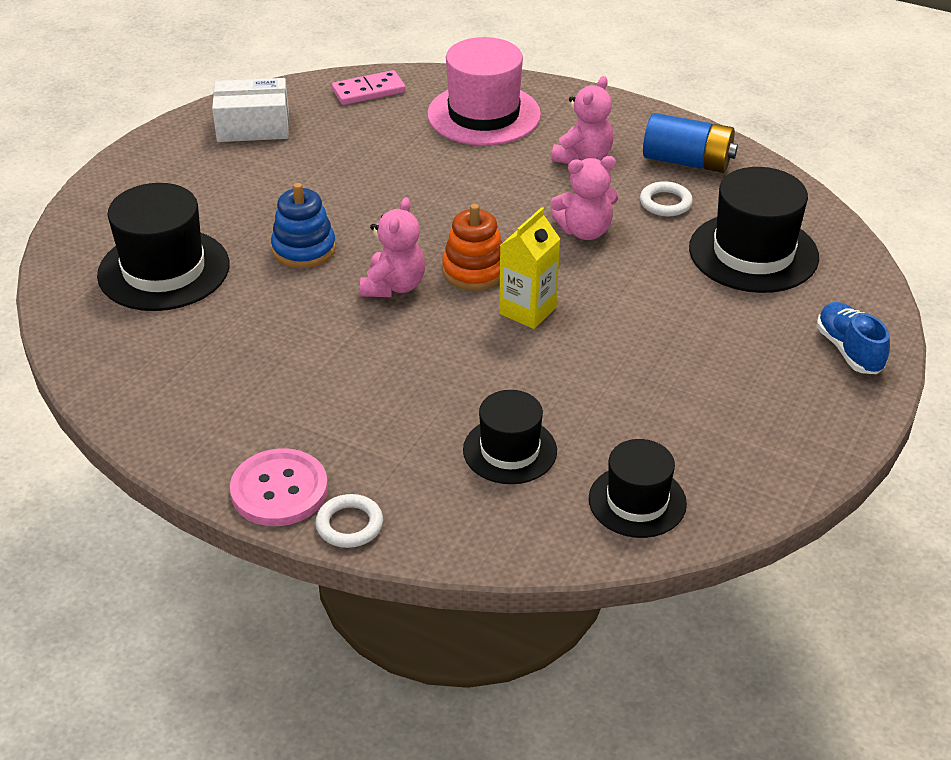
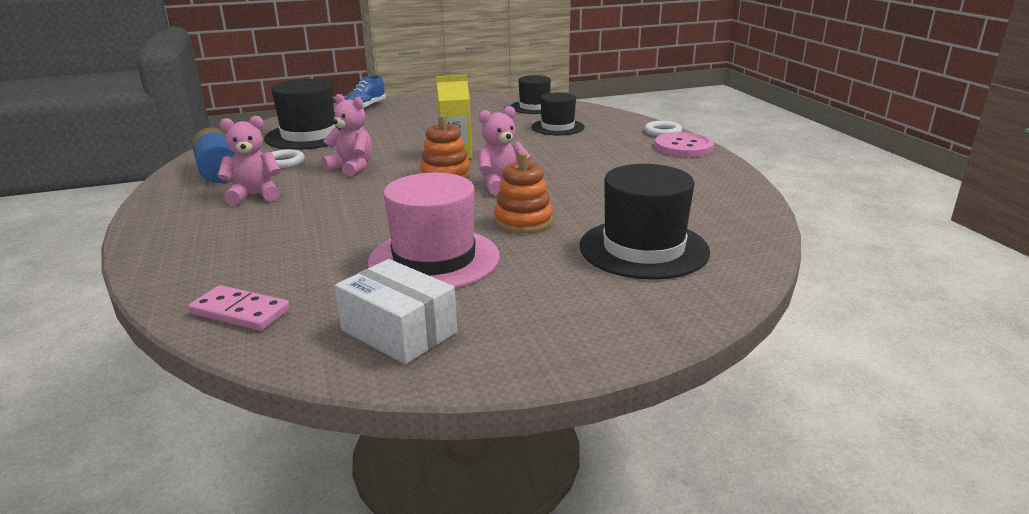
camera: 135 degrees left, 15 degrees down
(304, 249) = (523, 221): blue stacking toy -> orange stacking toy
(484, 114) = (226, 246): pink hat -> pink hat (434, 259)

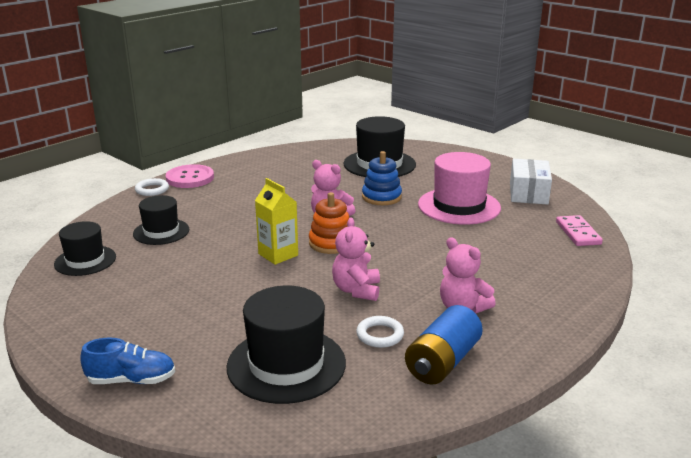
camera: 120 degrees left, 0 degrees up
(523, 221) = (381, 197): orange stacking toy -> blue stacking toy

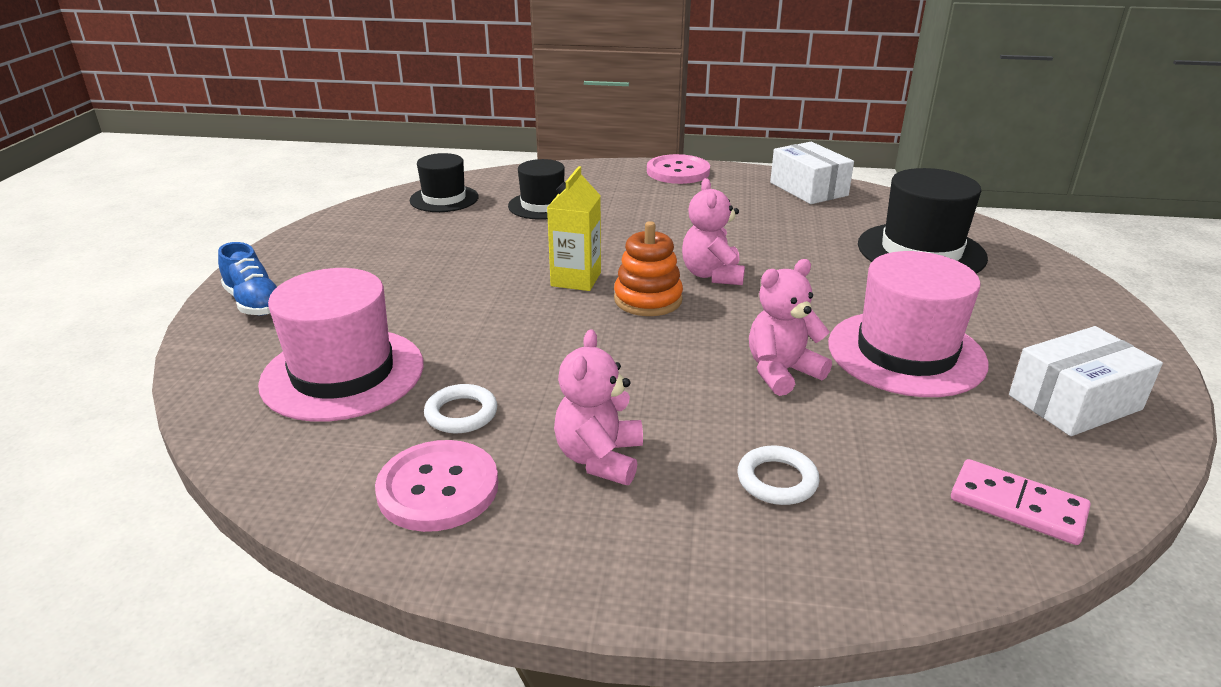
camera: 55 degrees right, 5 degrees up
(152, 190) = (622, 167): white ring -> white ring (777, 480)
(275, 158) = (808, 189): none -> white box
(286, 364) = (343, 373): black hat -> pink hat
(356, 290) = (553, 358): pink teddy bear -> pink teddy bear (781, 372)
(381, 197) = (826, 287): blue stacking toy -> none
(442, 362) = (438, 488): blue battery -> pink button
(578, 233) = (1017, 506): pink domino -> pink domino turned 75 degrees clockwise

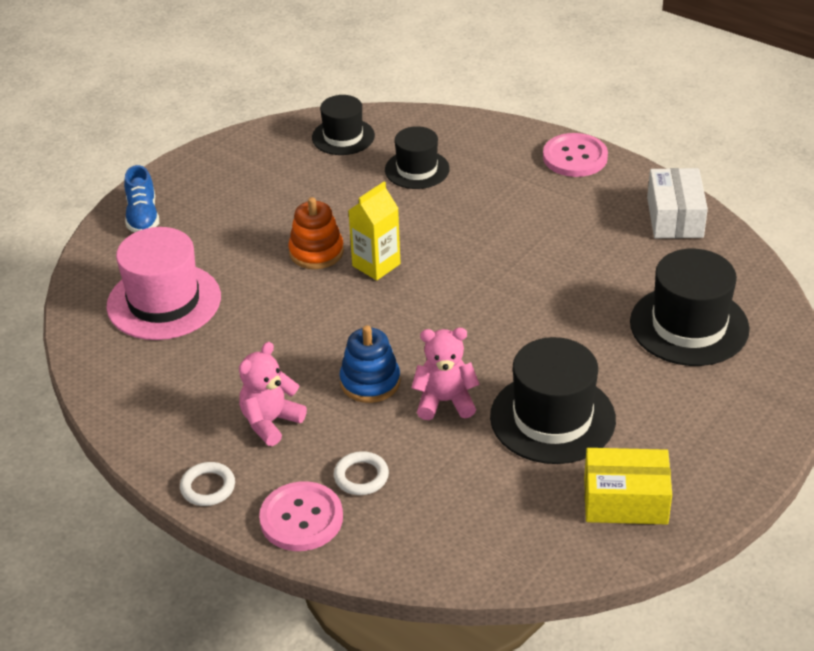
camera: 30 degrees right, 10 degrees up
(438, 488) = (167, 407): pink button -> pink button (301, 518)
(461, 413) = (214, 359): white ring -> white ring (208, 487)
(648, 299) = (412, 303): orange stacking toy -> orange stacking toy (316, 252)
(679, 379) = (370, 382): none -> blue stacking toy
(712, 275) = (484, 294): pink teddy bear -> none
(906, 353) = (552, 418): pink hat -> black hat
(1017, 506) = (488, 549): pink domino -> none
(1074, 402) = (625, 501): white box -> yellow box

